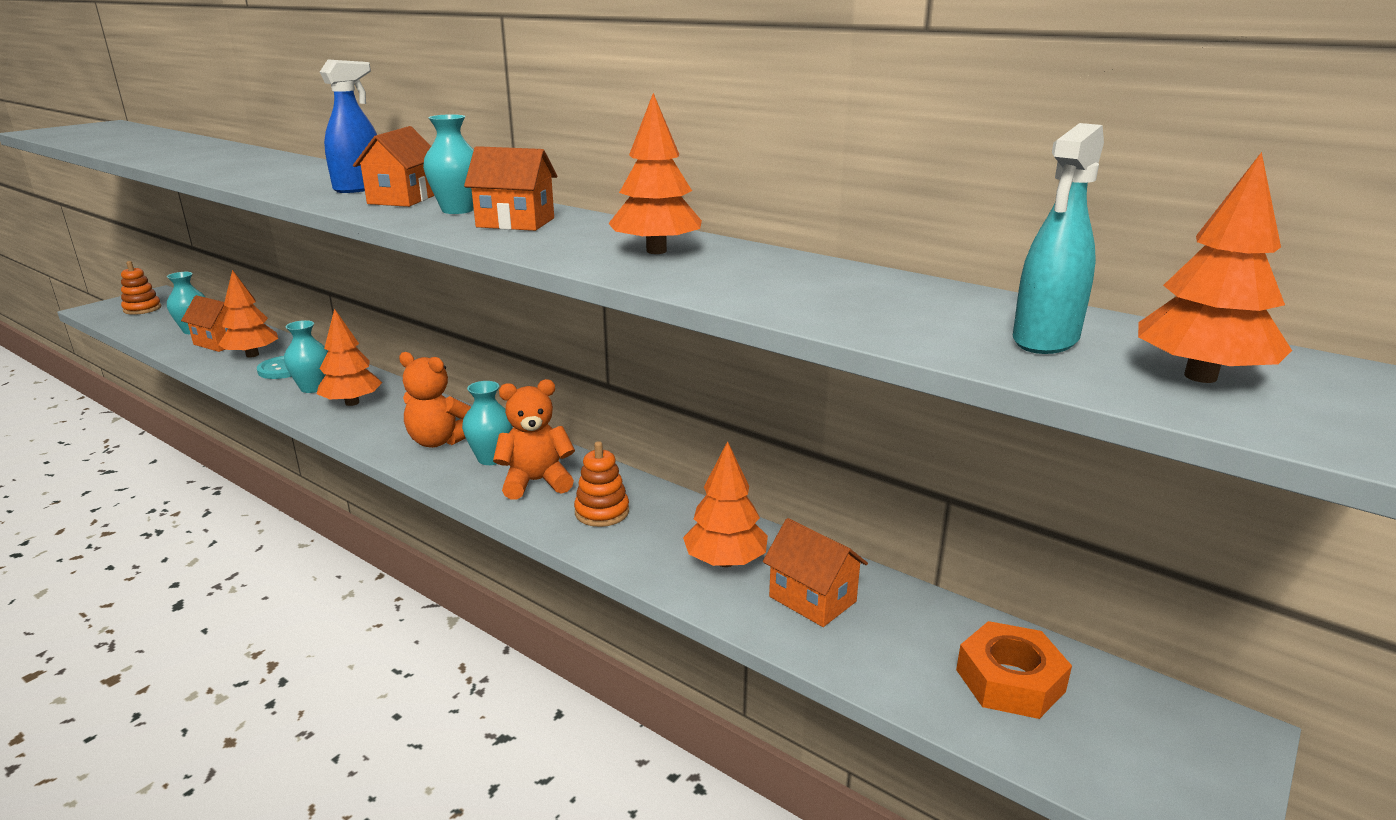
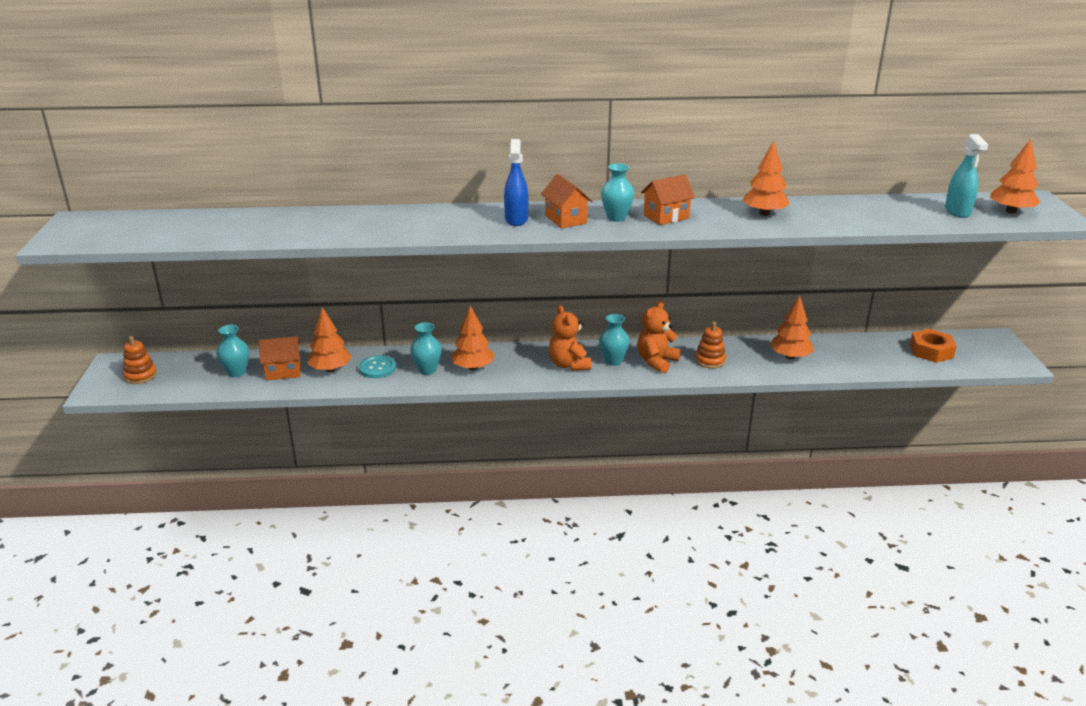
camera: 40 degrees left, 5 degrees up
(439, 441) = (569, 365): orange teddy bear -> orange teddy bear turned 90 degrees clockwise
(812, 599) = (840, 355): orange house -> none

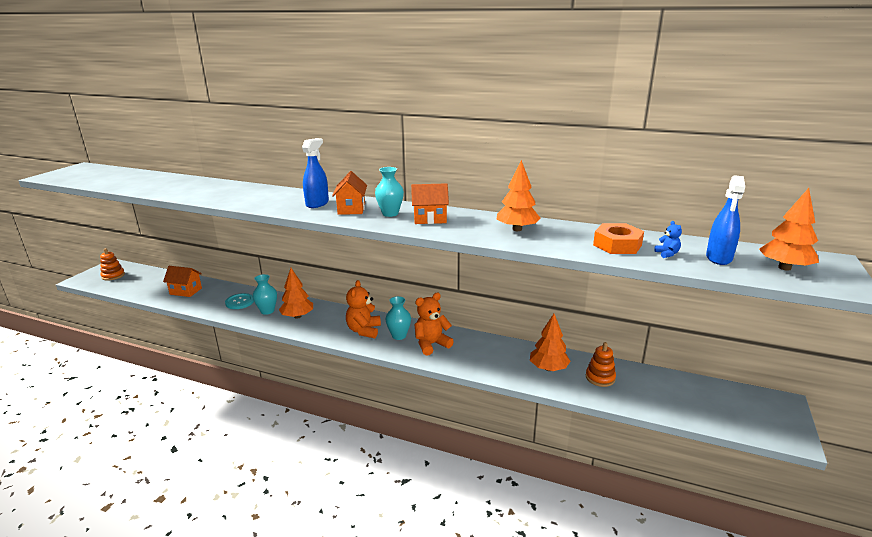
camera: 25 degrees right, 5 degrees down
(236, 372) = (161, 285): turquoise vase -> none
(330, 369) = (212, 296): orange tree -> none
(710, 360) = (475, 354): orange stacking toy -> orange stacking toy (600, 378)
(916, 215) = (667, 254): none -> blue teddy bear
(931, 351) = (695, 398): orange nut -> orange nut (617, 245)
(957, 211) = (718, 258): turquoise spray bottle -> blue spray bottle

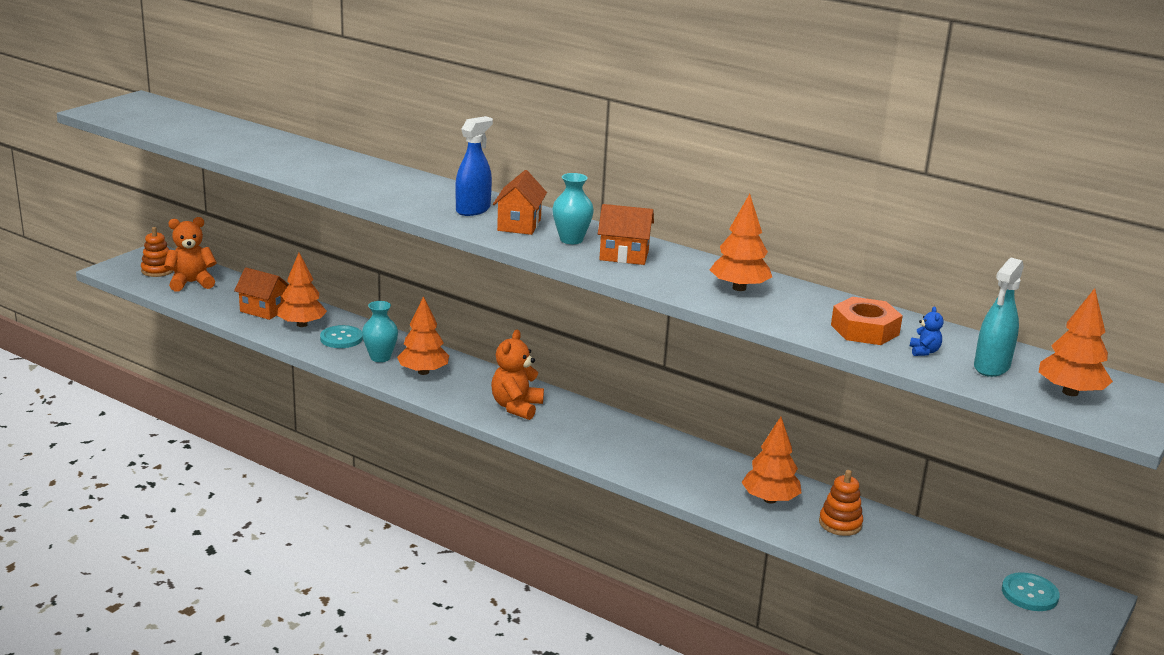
camera: 10 degrees right, 0 degrees up
(212, 297) = (302, 324): none -> orange tree
(399, 336) = (566, 422): turquoise vase -> none
(431, 344) = (610, 441): orange teddy bear -> orange teddy bear (191, 283)
(718, 258) = (991, 367): blue spray bottle -> turquoise spray bottle
(743, 407) = (1029, 594): none -> turquoise button

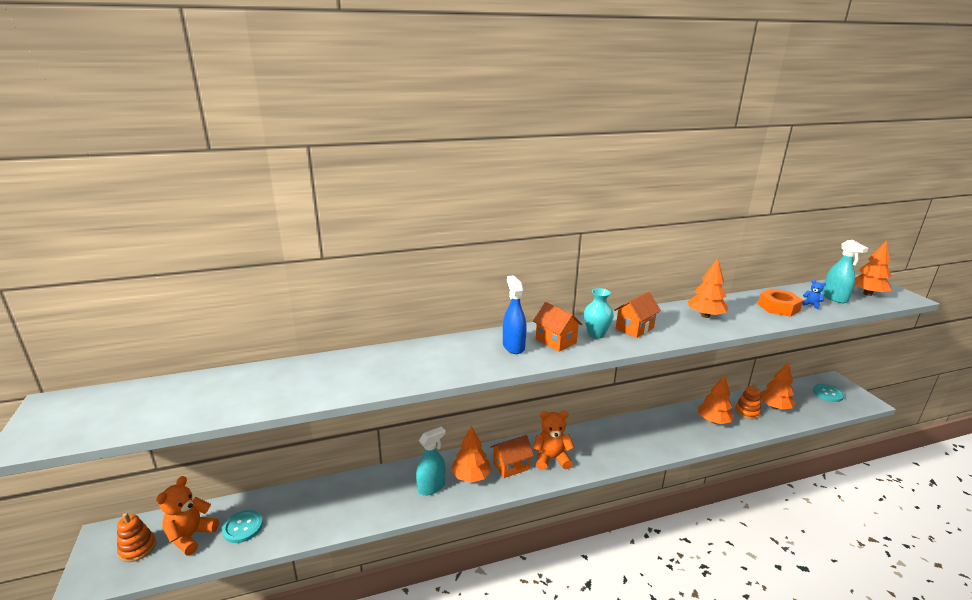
camera: 50 degrees left, 0 degrees up
(263, 310) = (293, 514): orange house -> orange house (511, 466)
(302, 324) = (340, 503): orange tree -> orange tree (774, 407)
(341, 338) = (384, 493): turquoise button -> turquoise button (243, 527)
(380, 357) = (431, 487): turquoise vase -> turquoise spray bottle
(516, 407) = (551, 459): orange teddy bear -> orange teddy bear turned 120 degrees clockwise

